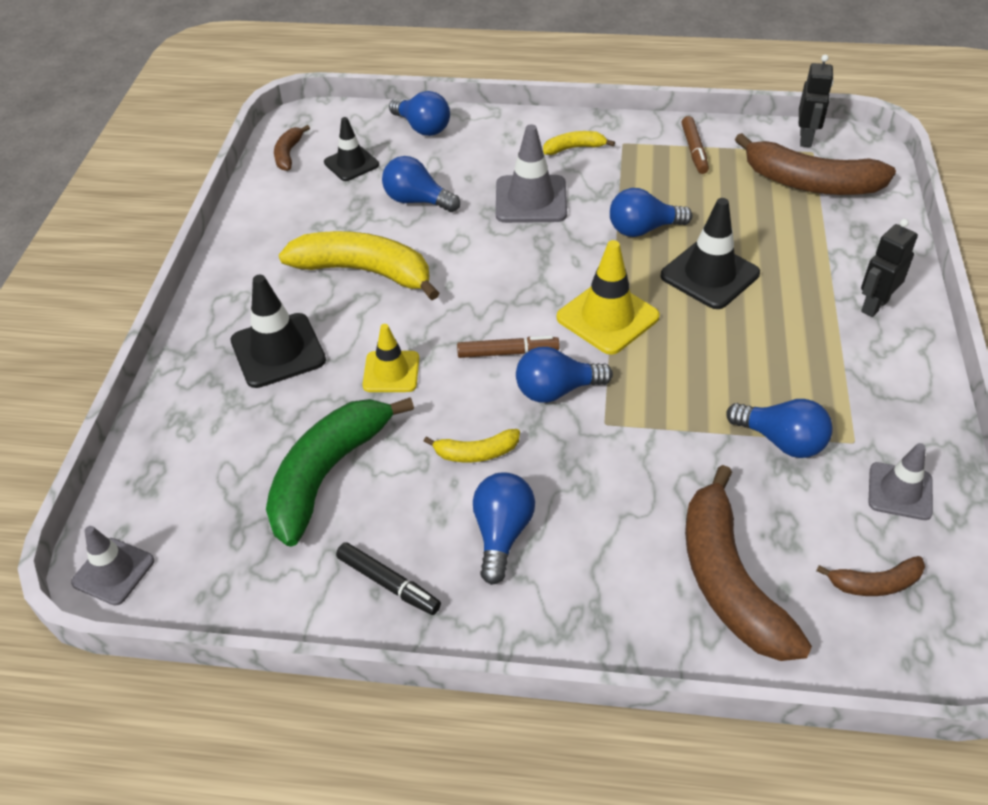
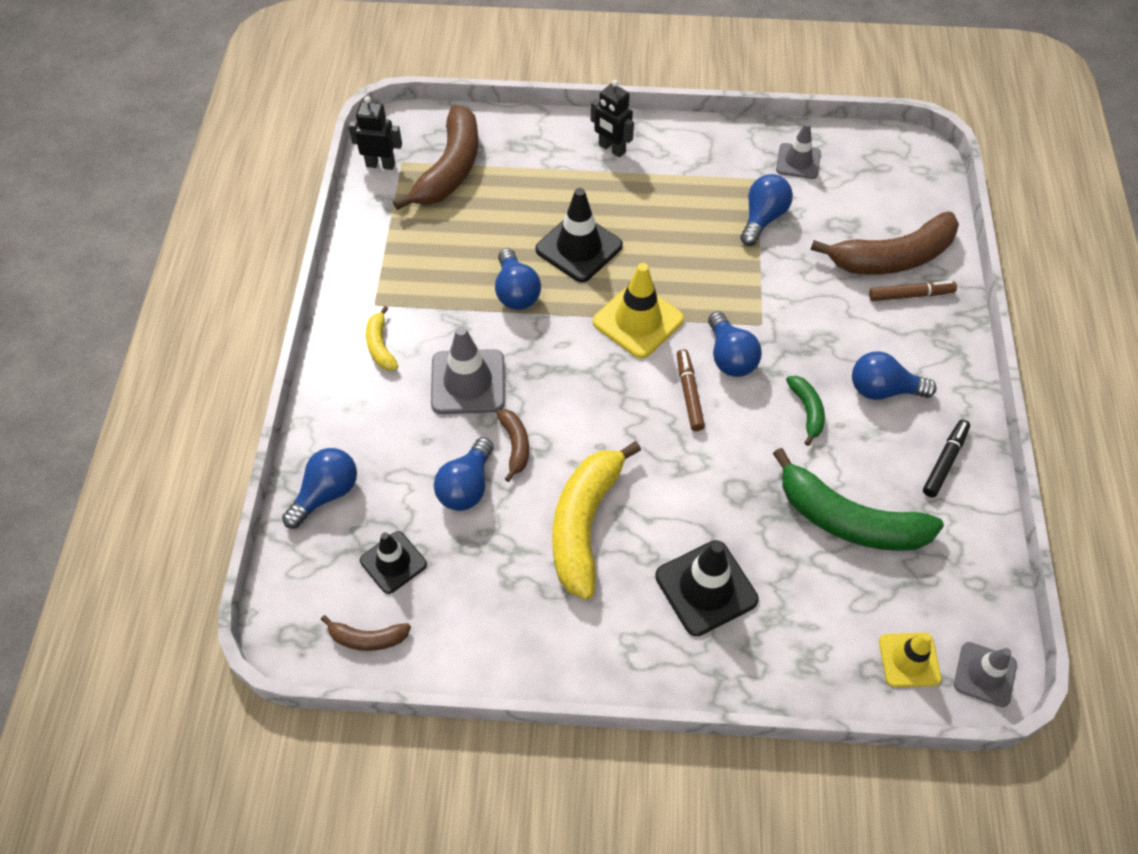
camera: 95 degrees left, 10 degrees up
(391, 372) = (723, 484): yellow traffic cone -> yellow traffic cone (909, 660)
(476, 453) = (807, 411): yellow banana -> green banana
(694, 150) = (392, 247): brown marker -> brown marker (910, 295)
(875, 583) = (876, 184): brown banana -> brown banana (515, 445)

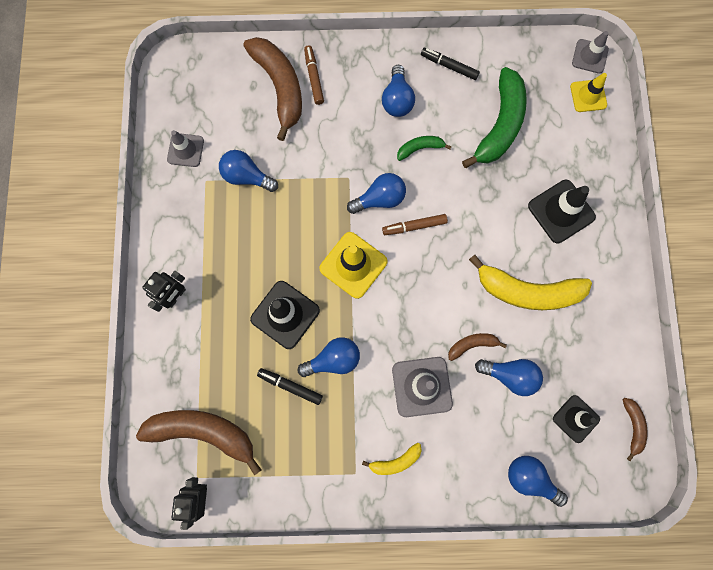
camera: 95 degrees left, 20 degrees up
(489, 248) = (290, 386): none -> black marker

